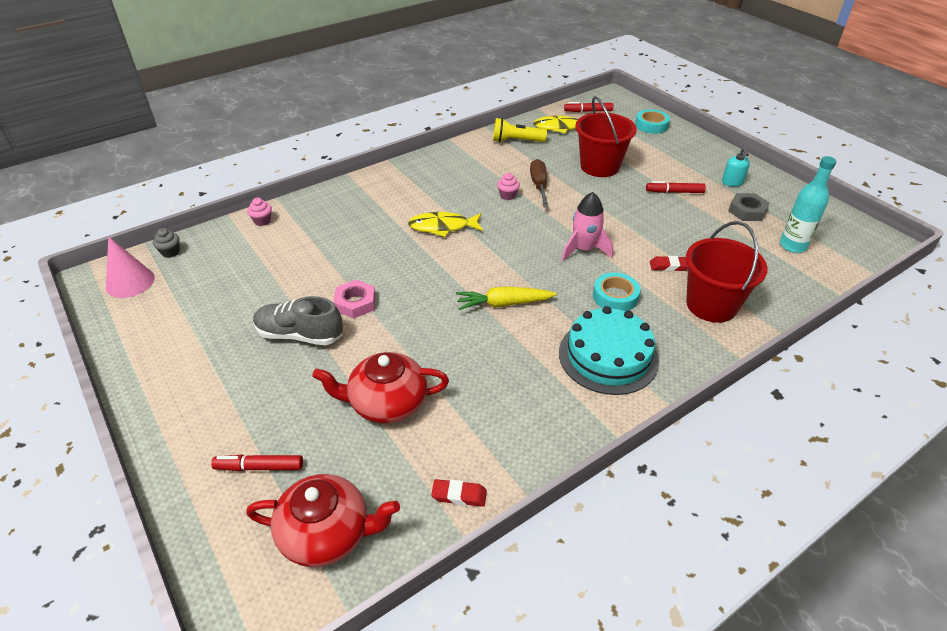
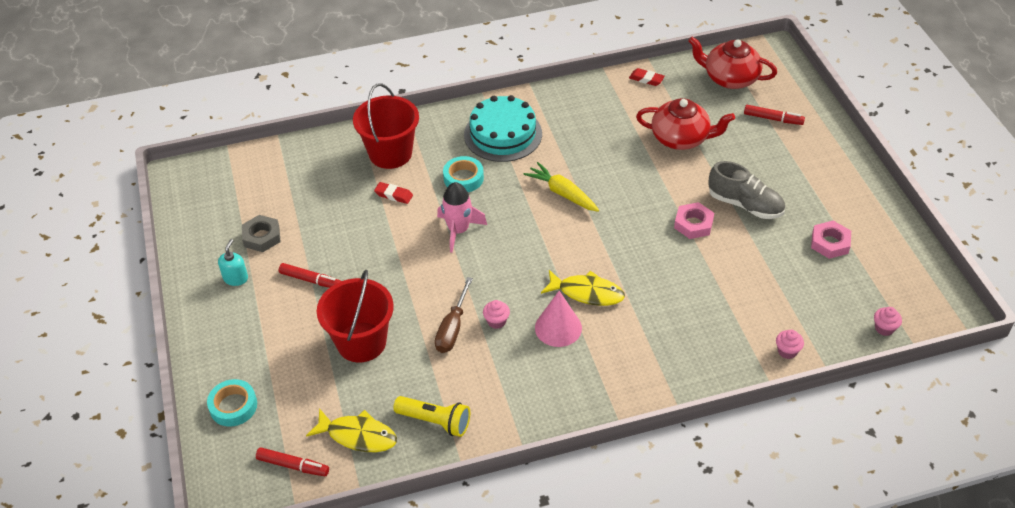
camera: 160 degrees left, 5 degrees up
(130, 282) = (915, 297): pink cone -> pink cone (558, 328)
(170, 252) = (884, 328): grey cupcake -> pink cupcake
(207, 314) = (830, 243): none -> pink nut
(503, 304) = (562, 193): yellow carrot -> yellow carrot turned 150 degrees counterclockwise
(793, 246) = (263, 189): turquoise bottle -> none

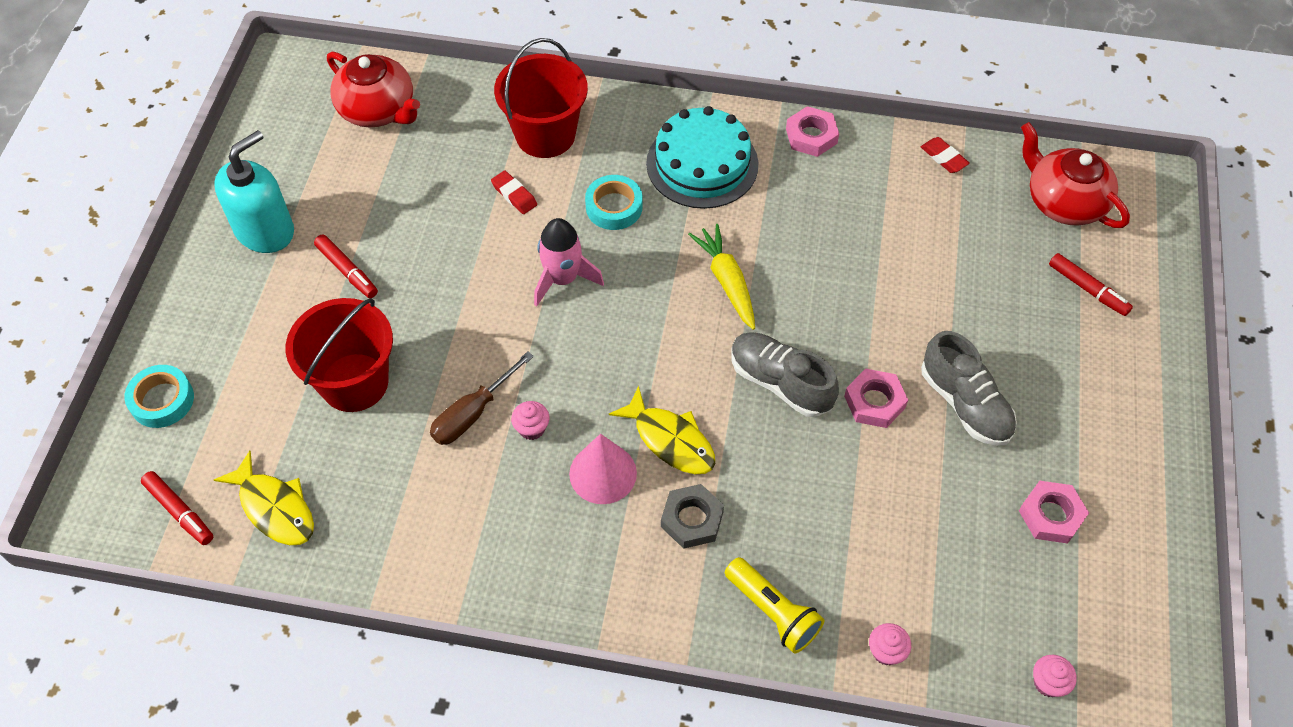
camera: 25 degrees right, 10 degrees up
(236, 278) = (265, 230): turquoise soap dispenser -> turquoise soap dispenser, size x1.97
(262, 237) = (327, 187): grey nut -> grey nut (692, 519)
(435, 421) = (374, 533): yellow flashlight -> yellow flashlight (773, 612)
(559, 95) = (811, 136): none -> pink nut
(632, 235) = (780, 383): none -> grey shoe
(681, 138) = (937, 266): red teapot -> red teapot (378, 110)

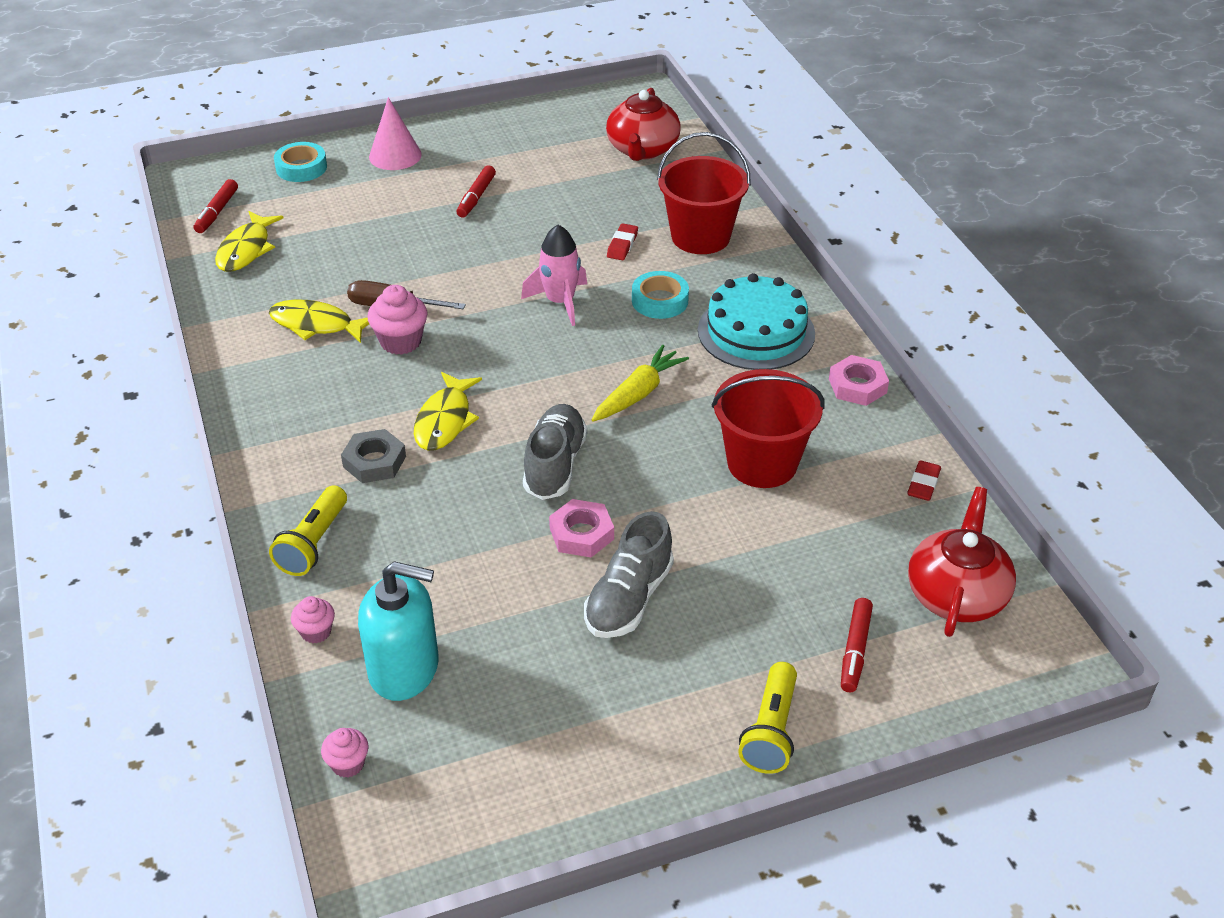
camera: 60 degrees right, 15 degrees down
(265, 230) = (481, 148): turquoise soap dispenser -> turquoise soap dispenser (404, 669)
(354, 382) = (378, 241): red bucket -> red bucket (762, 463)
(453, 490) = (316, 324): none -> yellow fish
(532, 428) = (401, 341): pink cupcake -> pink cupcake, size x1.68
(603, 473) = (385, 395): pink cone -> pink cone (395, 155)
(1051, 515) = (543, 707): pink nut -> none
(1139, 379) = (770, 731): none -> yellow flashlight

